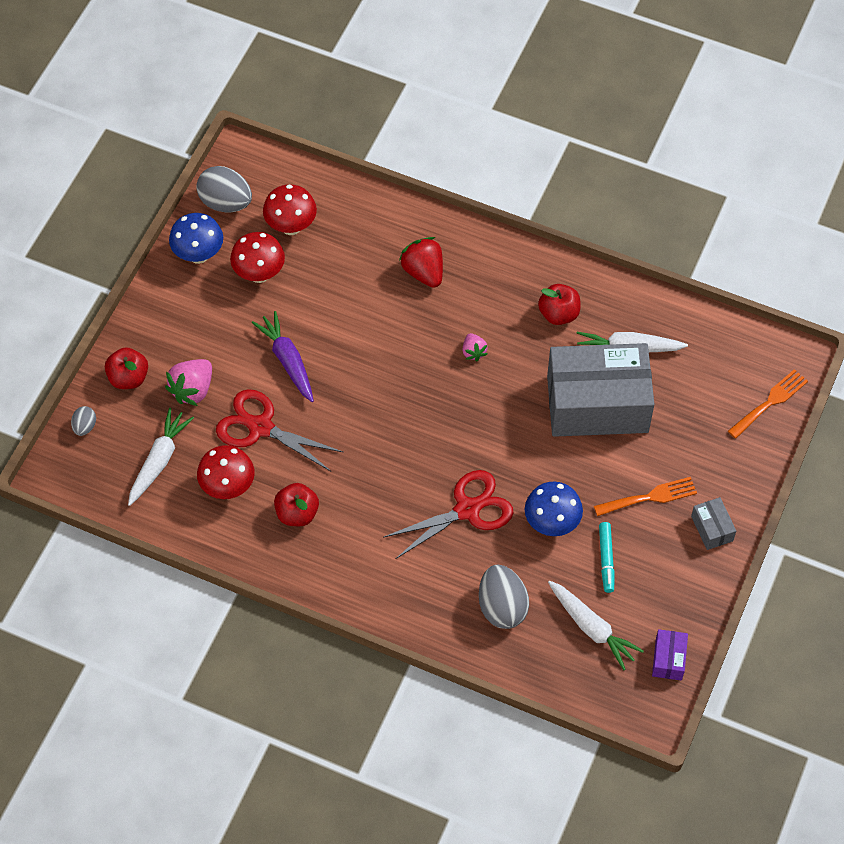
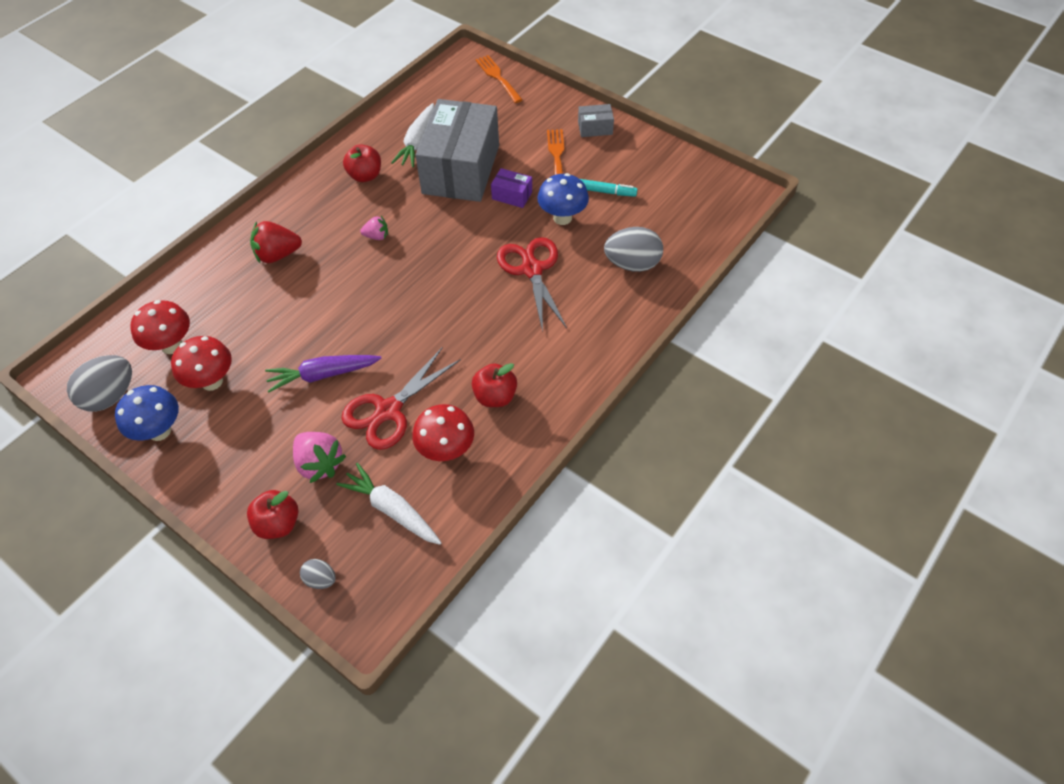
camera: 75 degrees left, 5 degrees down
(592, 628) = (664, 212): white carrot -> none
(668, 659) = (701, 173): purple box -> purple box (512, 195)

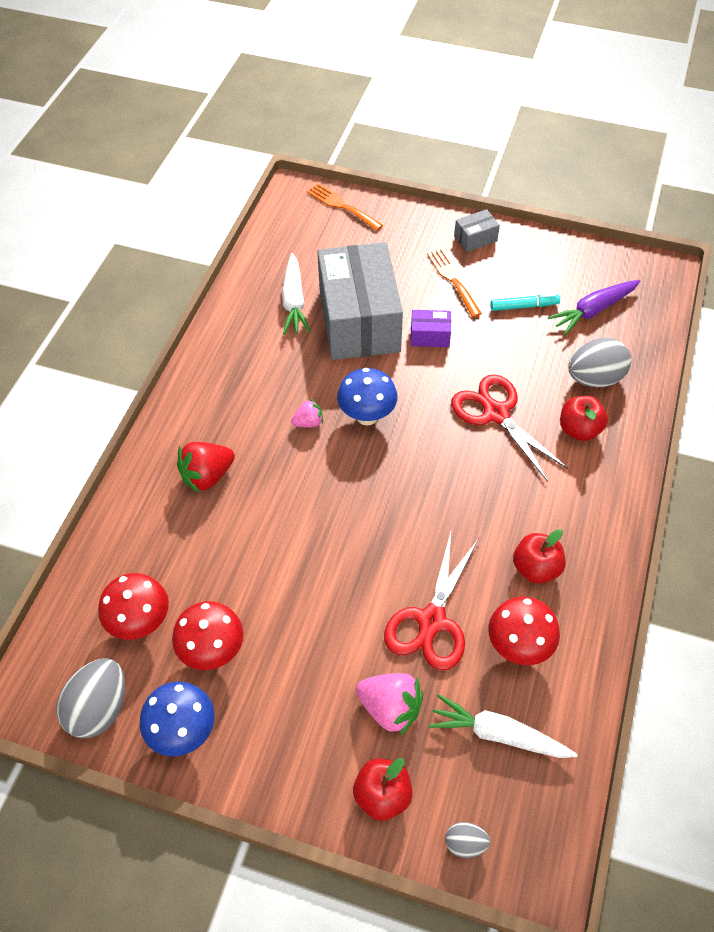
camera: 20 degrees left, 0 degrees up
(323, 375) = (337, 602): purple carrot -> purple carrot (593, 311)
(365, 176) = (257, 355): red apple -> red apple (579, 430)
(562, 218) = (496, 347): blue mushroom -> blue mushroom (367, 416)

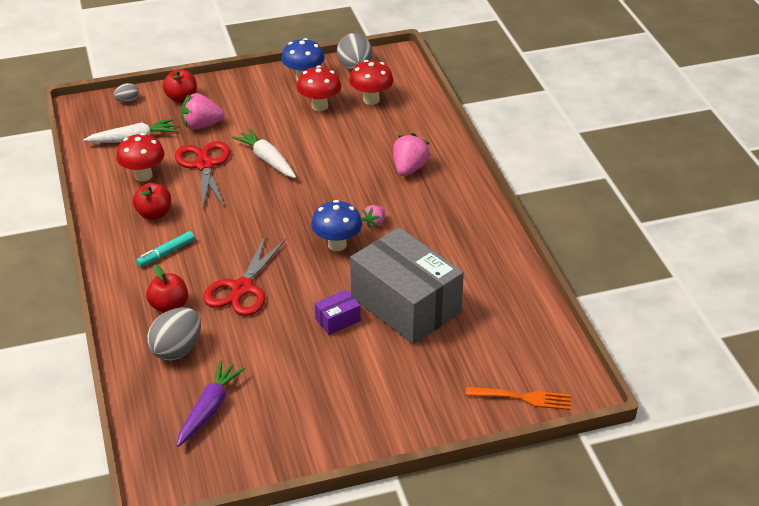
camera: 145 degrees right, 15 degrees down
(207, 476) = (409, 168): red strawberry -> pink strawberry
(294, 301) = (472, 294): white carrot -> white carrot (267, 160)
(453, 279) = (357, 376): orange fork -> none
(475, 238) = (368, 428): grey box -> none
(496, 413) = (242, 288): red scissors -> red scissors turned 90 degrees clockwise
(524, 306) = (275, 383): turquoise marker -> turquoise marker (166, 253)

